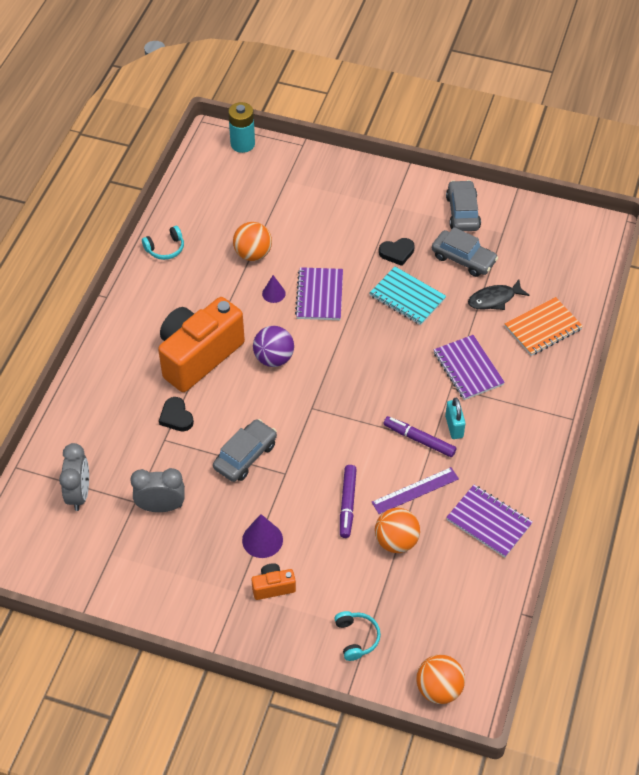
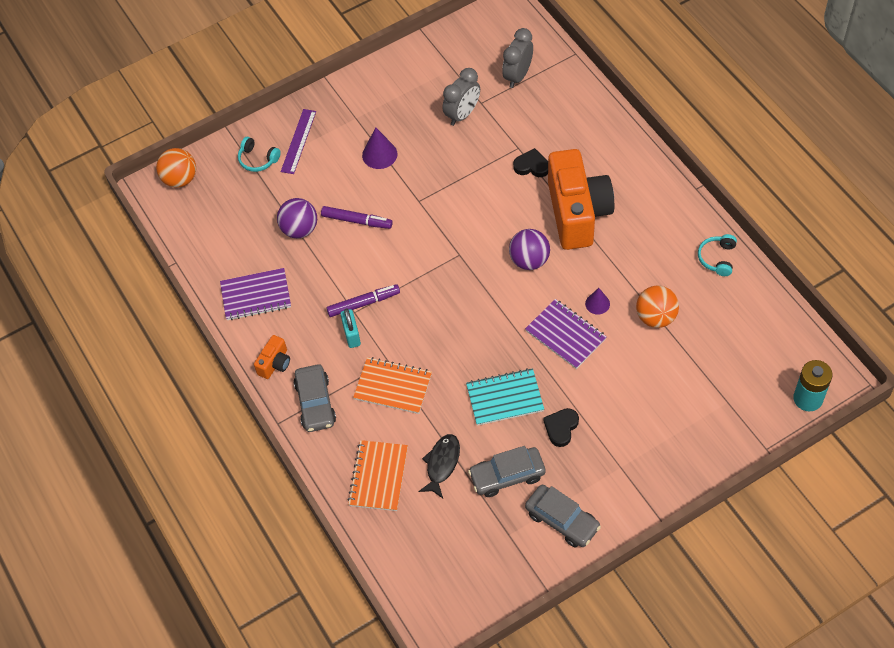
camera: 135 degrees right, 5 degrees up
(79, 494) = (518, 76): grey clock -> grey clock turned 75 degrees clockwise
(245, 456) = (456, 186): grey car -> grey car (315, 403)
(273, 587) = (339, 138): orange camera -> orange camera (275, 363)
(347, 504) = (357, 221): purple marker -> purple marker turned 150 degrees clockwise
(396, 541) = (299, 229): orange ball -> purple ball
(415, 491) = (325, 269): purple ruler -> purple ruler (298, 141)
(454, 427) = (351, 335): turquoise padlock -> turquoise padlock turned 45 degrees clockwise
(468, 369) = (393, 386): purple notebook -> orange notebook

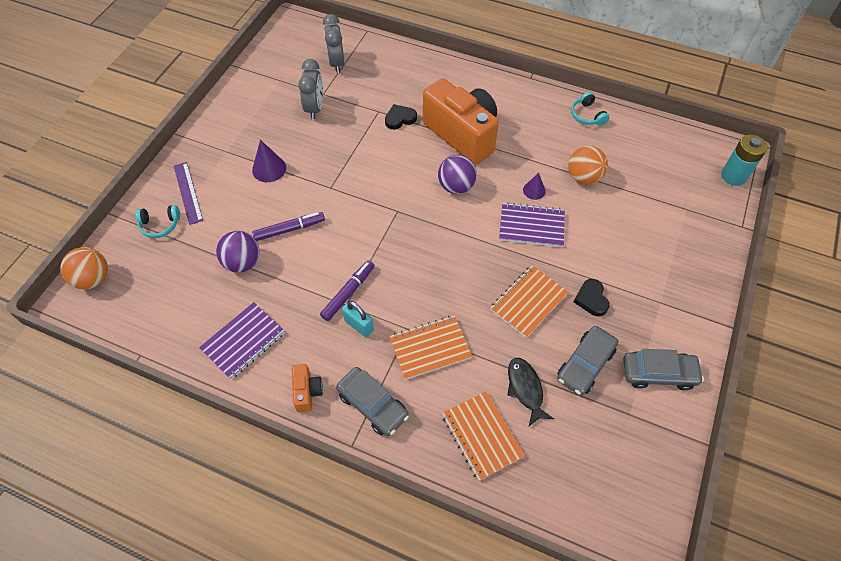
camera: 40 degrees left, 0 degrees up
(504, 398) = (528, 302): turquoise notebook -> orange notebook

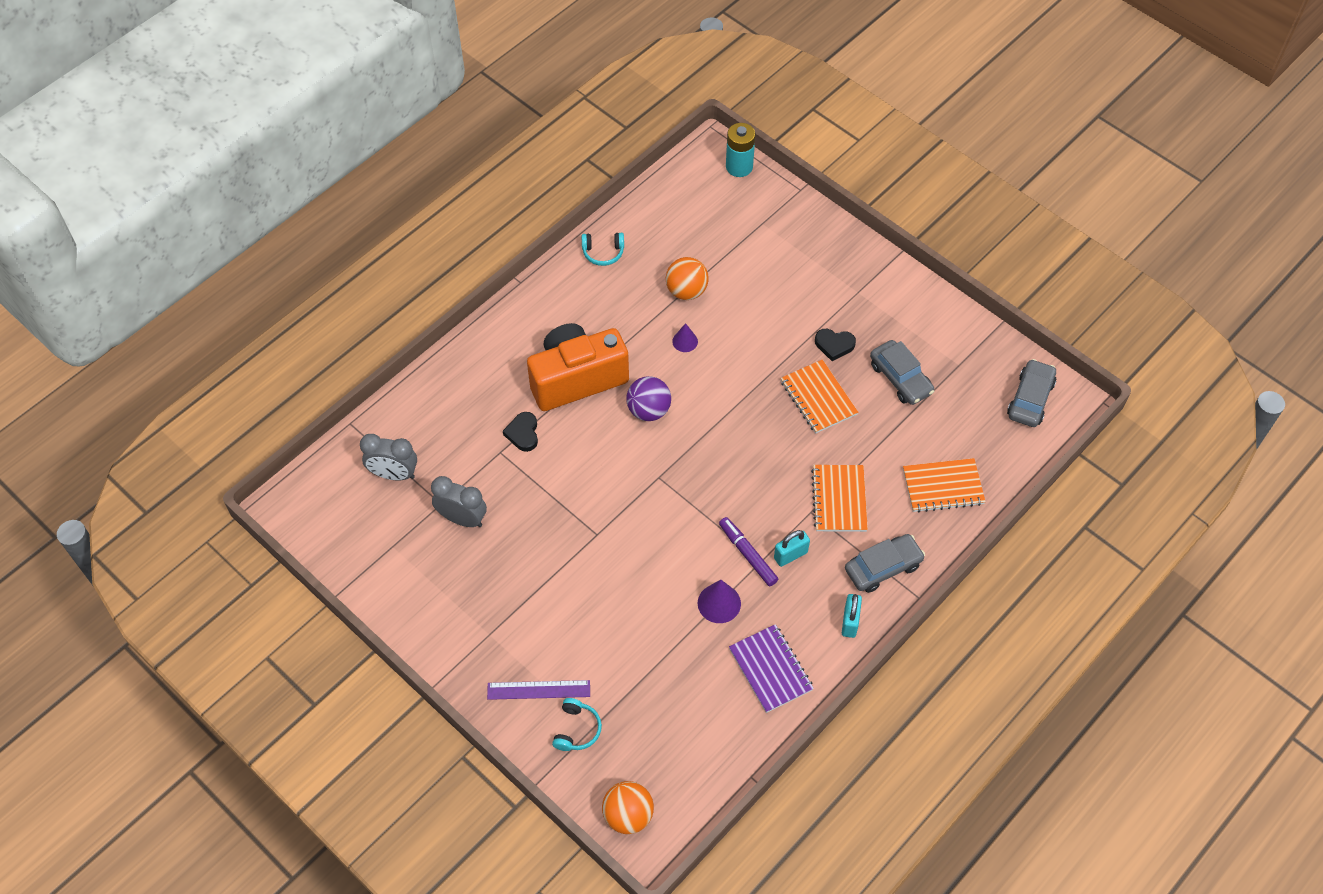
camera: 70 degrees left, 0 degrees up
(243, 262) = (667, 649): purple ball -> none
(269, 169) = (539, 592): purple cone -> purple cone (719, 603)
(289, 229) = (640, 591): purple marker -> none
(307, 392) = (850, 622): orange camera -> turquoise padlock
(525, 389) = (909, 435): black fish -> none
(531, 226) = (730, 361): purple notebook -> none
(658, 373) = (928, 326): grey car -> grey car (1030, 399)

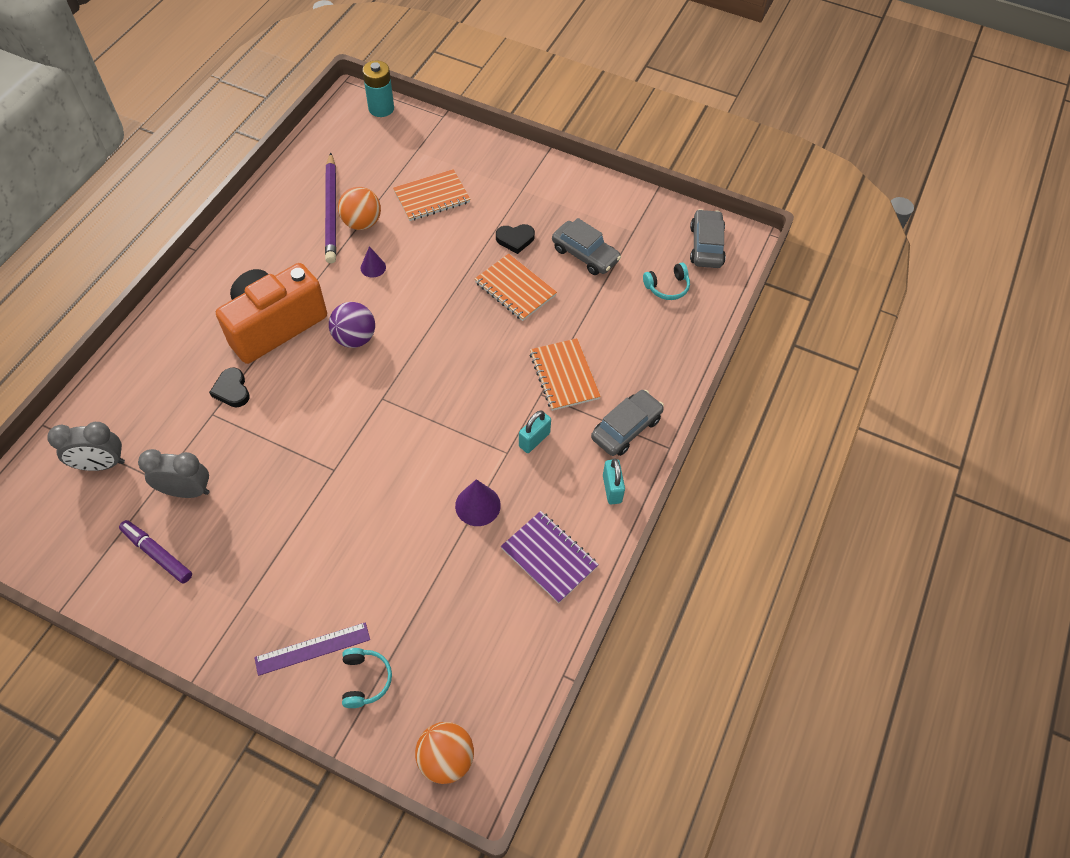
camera: 20 degrees left, 0 degrees up
(603, 253) = (272, 206): turquoise headphones -> turquoise headphones (667, 287)
(660, 271) = (331, 211): none -> purple pencil
(747, 554) = (492, 450): purple marker -> purple marker (157, 554)
(943, 487) = (656, 340): orange notebook -> orange notebook (432, 197)

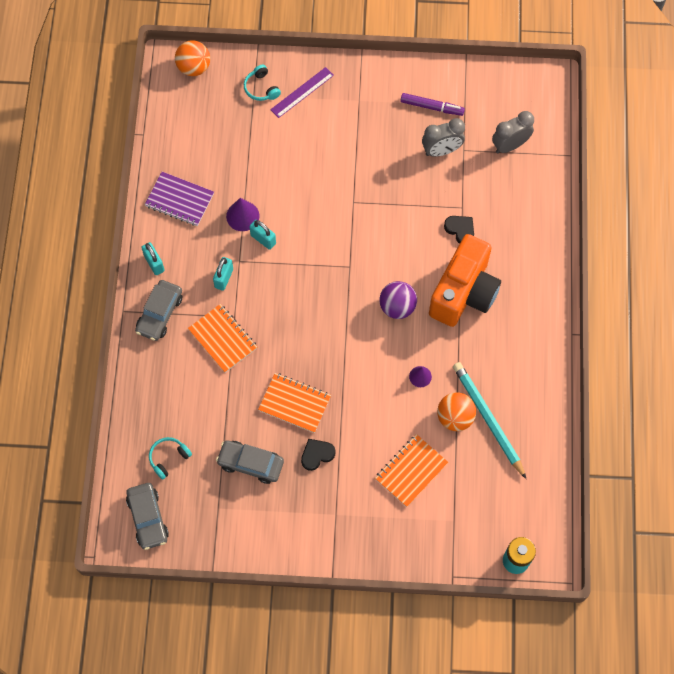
camera: 160 degrees right, 10 degrees up
(331, 211) = (488, 419): purple pencil -> turquoise pencil
(466, 467) = (263, 239): none -> turquoise padlock

